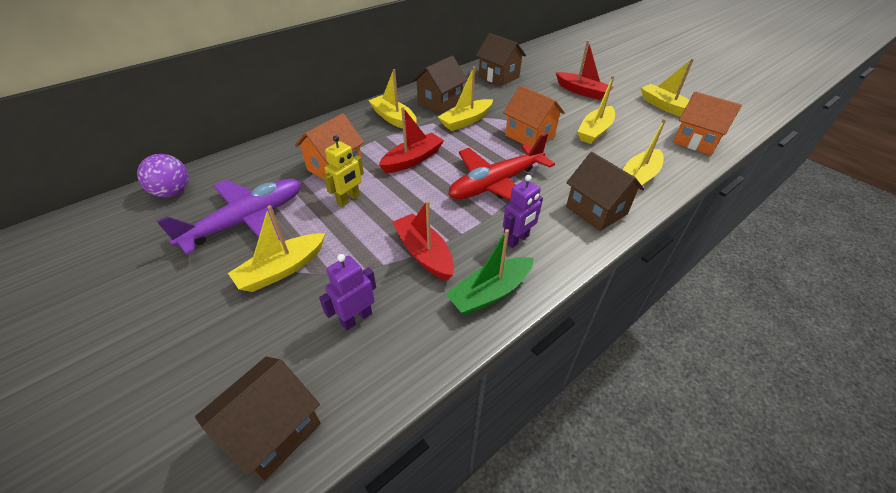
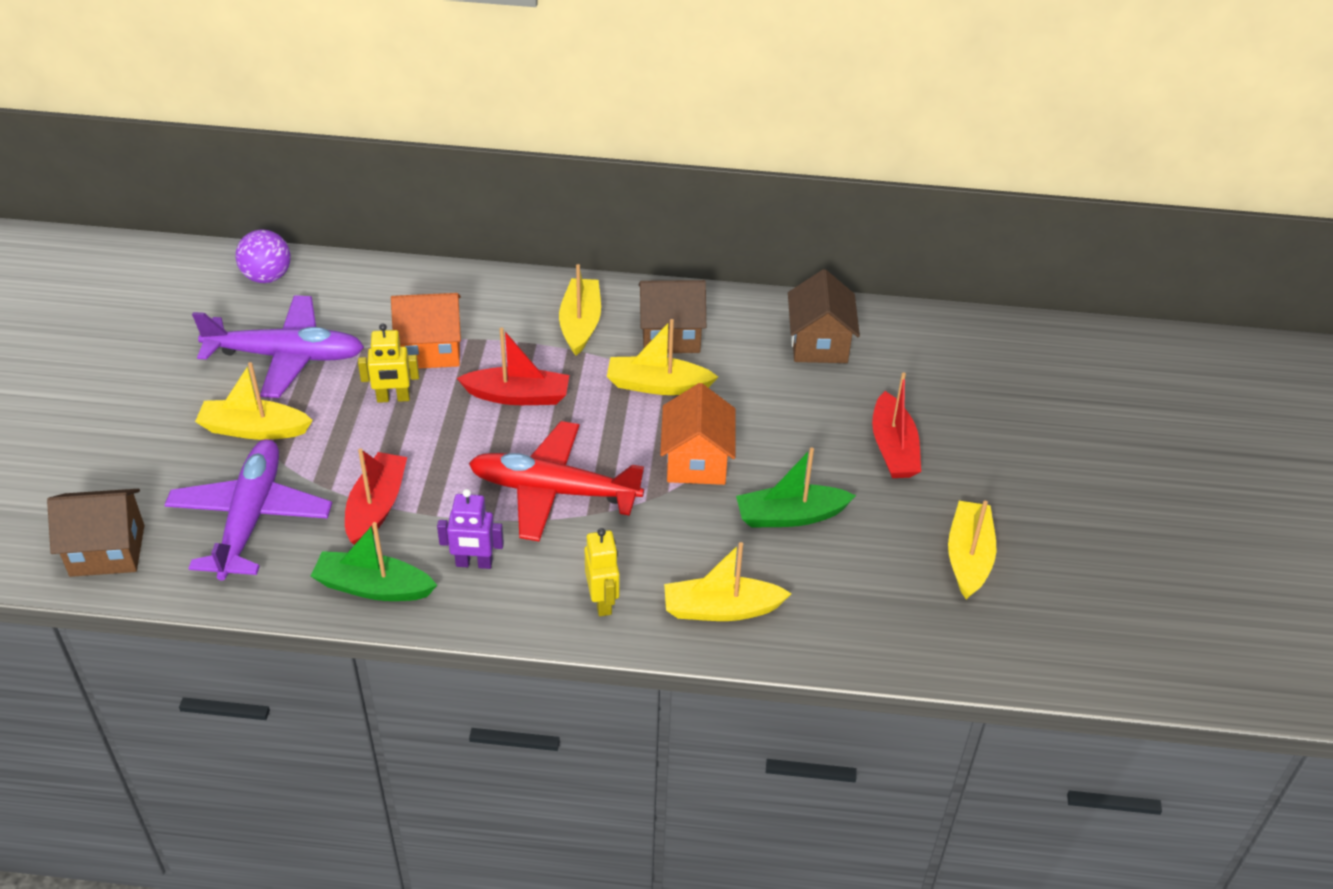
camera: 45 degrees right, 0 degrees up
(356, 318) = (250, 518): purple robot -> purple plane
(595, 131) = (790, 516): yellow boat -> green boat
(596, 210) = (602, 601): brown house -> yellow robot
(696, 141) = (900, 631): orange house -> none

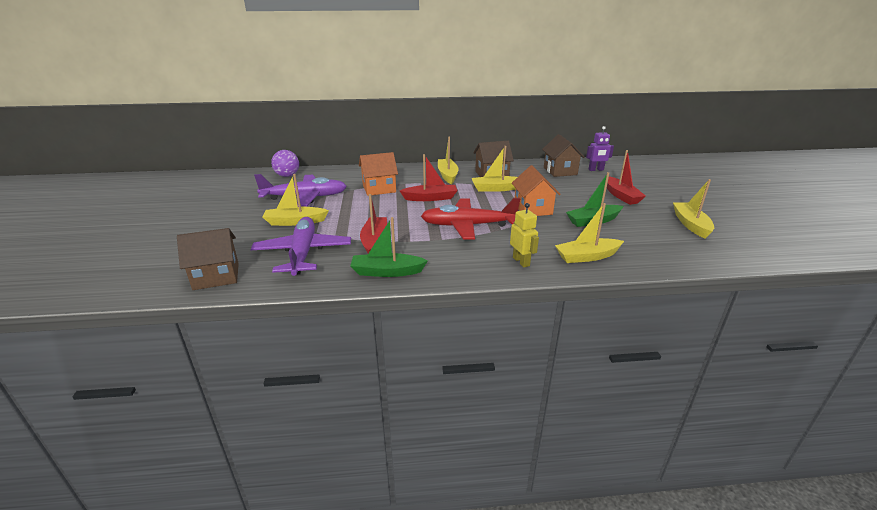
camera: 10 degrees left, 15 degrees down
(393, 398) = (367, 205): yellow robot -> none
(474, 563) = (440, 256): purple robot -> purple robot (596, 170)

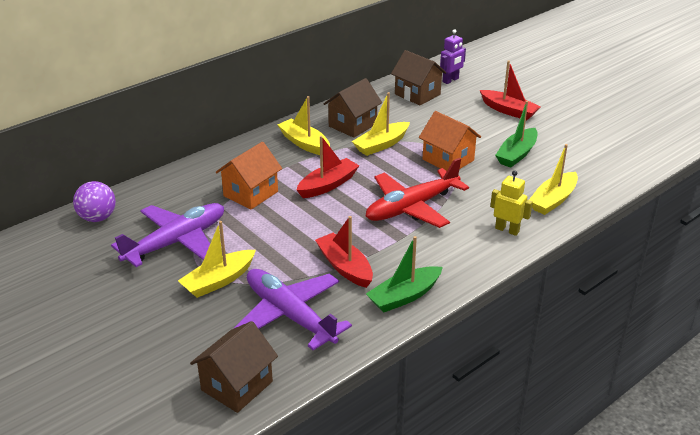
camera: 35 degrees left, 5 degrees up
(690, 224) = (597, 127): yellow boat -> none

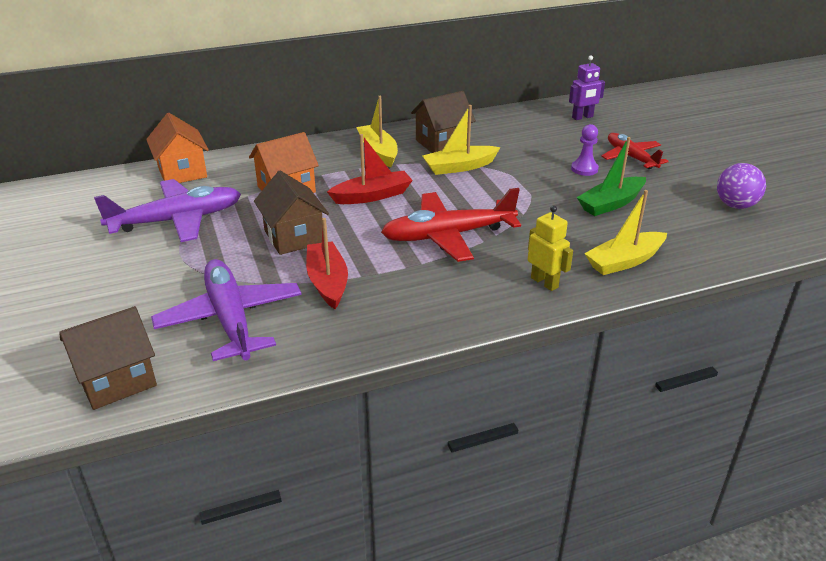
camera: 20 degrees right, 0 degrees up
(97, 218) = (124, 183): purple ball -> purple ball (735, 205)
(218, 281) = (187, 267): yellow boat -> none
(404, 296) = (370, 329): green boat -> none
(417, 94) = (535, 125): brown house -> brown house (294, 237)
(448, 160) = (524, 195): orange house -> orange house (182, 172)
(479, 128) = (584, 169): none -> purple pawn
(509, 111) = (631, 157): red boat -> red plane

